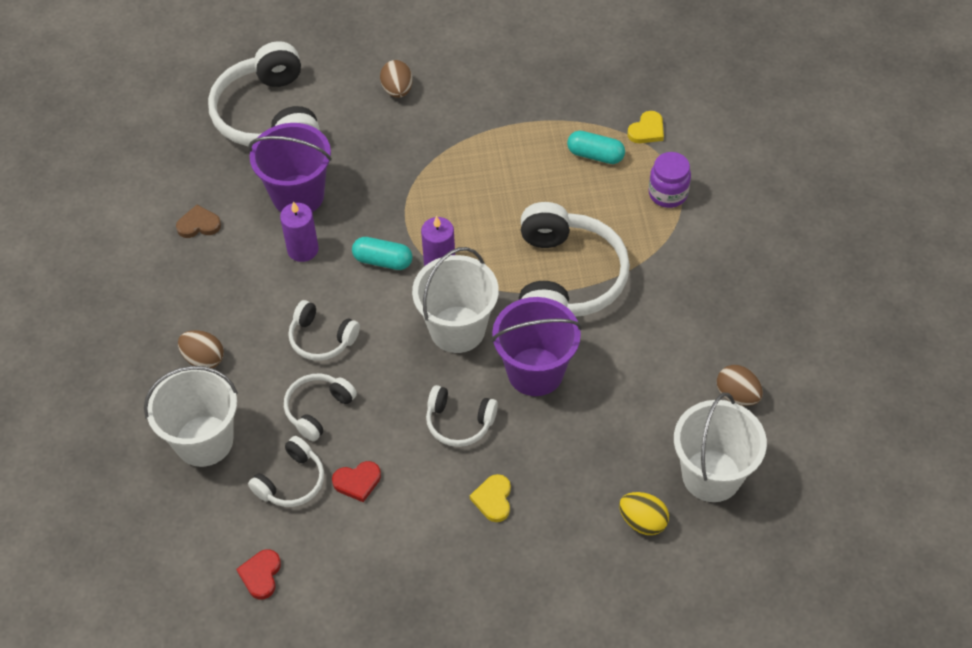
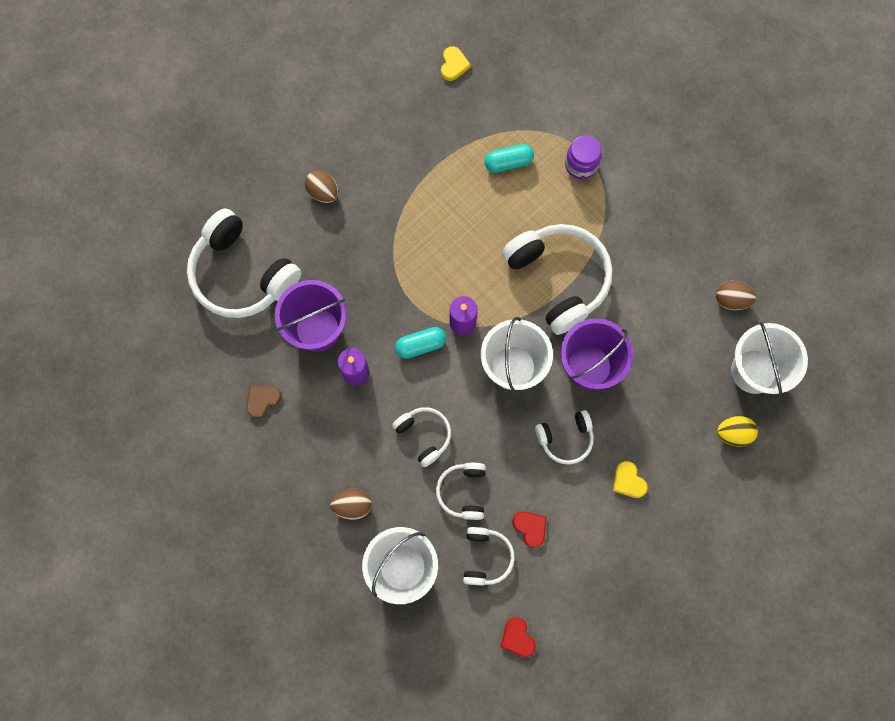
camera: 35 degrees left, 20 degrees up
(321, 338) = (424, 435): white headphones -> white headphones turned 120 degrees counterclockwise
(357, 482) = (530, 528): red heart -> red heart turned 75 degrees counterclockwise
(647, 130) = (530, 118): yellow heart -> yellow heart (453, 65)

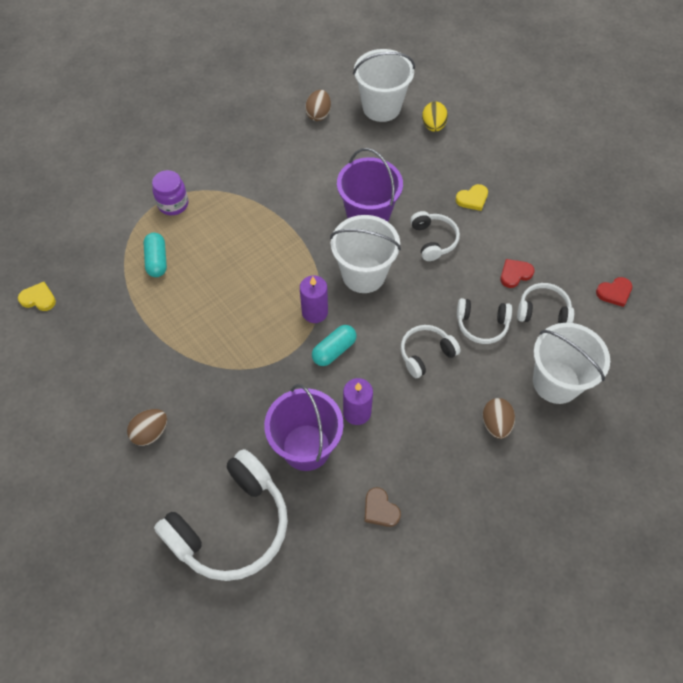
camera: 85 degrees left, 15 degrees down
(420, 345) = (334, 350): turquoise capsule -> turquoise capsule turned 60 degrees clockwise
(558, 279) = (282, 231): white headphones -> none

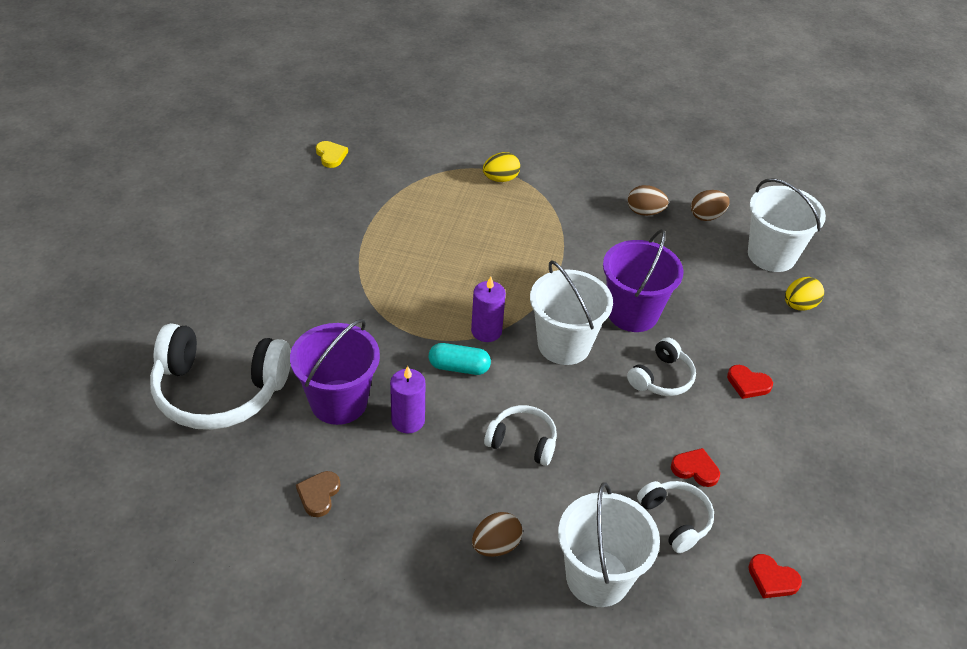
camera: 50 degrees right, 15 degrees down
(150, 432) = (266, 289): brown egg -> brown egg (644, 212)
(157, 260) = (434, 200): turquoise capsule -> none
(173, 204) = (500, 179): purple jar -> yellow egg
(472, 199) = (748, 384): yellow heart -> red heart
(482, 325) = (603, 471): white headphones -> none

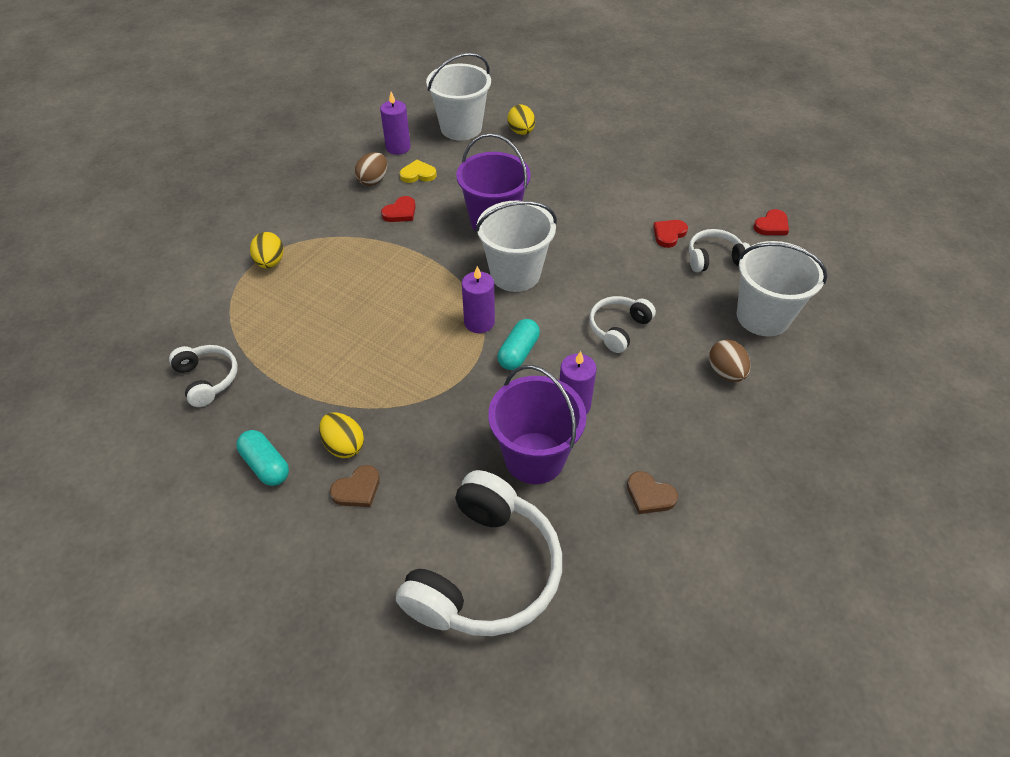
camera: 70 degrees left, 5 degrees up
(278, 296) = (357, 489): none -> brown heart
(288, 240) = (266, 465): none -> turquoise capsule
(318, 277) = (344, 445): none -> yellow egg
(331, 156) = (137, 398): yellow heart -> yellow heart (418, 174)
(661, 378) = (572, 226): white headphones -> white headphones (207, 379)
(706, 216) = (398, 147): brown egg -> purple candle
(748, 384) = (592, 182): red heart -> red heart (400, 212)

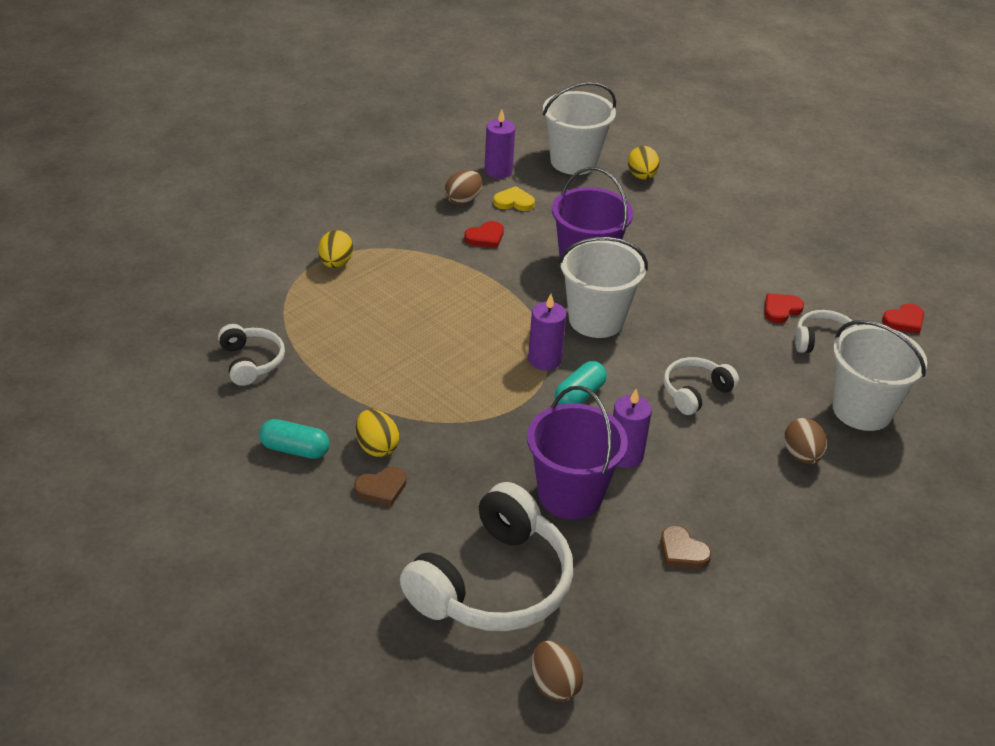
camera: 10 degrees right, 10 degrees down
(266, 465) = (295, 449): turquoise capsule -> turquoise capsule turned 45 degrees counterclockwise
(569, 674) = (554, 685): none -> brown egg

